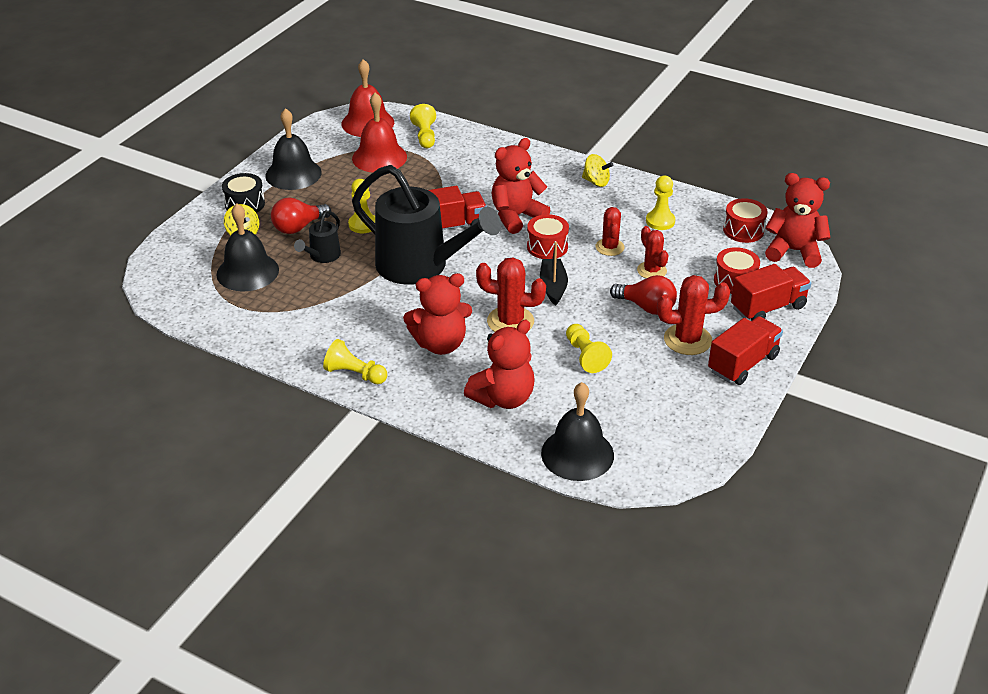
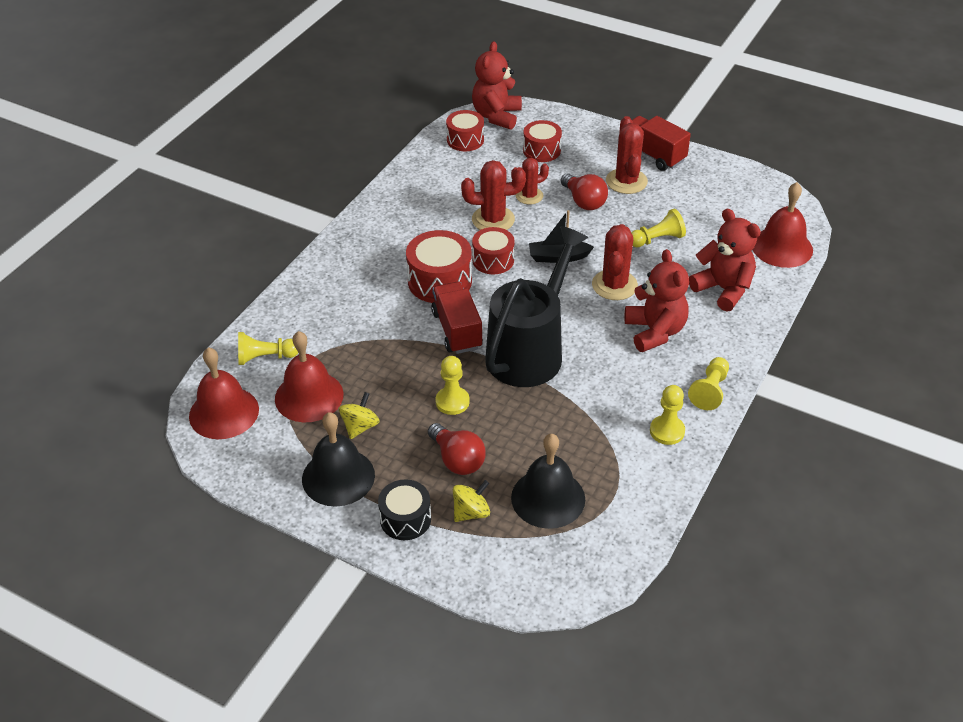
camera: 90 degrees left, 5 degrees up
(322, 256) = (515, 433): black watering can -> none
(516, 217) = (439, 281): red teddy bear -> red drum
(577, 454) = (782, 247): black bell -> red bell
(596, 182) = (378, 225): yellow spinning top -> yellow spinning top (360, 426)
(610, 247) = (493, 219): red cactus -> red cactus, size x1.51
(646, 307) = (584, 201): red light bulb -> red light bulb turned 120 degrees clockwise
(660, 221) = (450, 187): yellow pawn -> yellow pawn (667, 431)
(768, 307) = (577, 136): red truck -> none

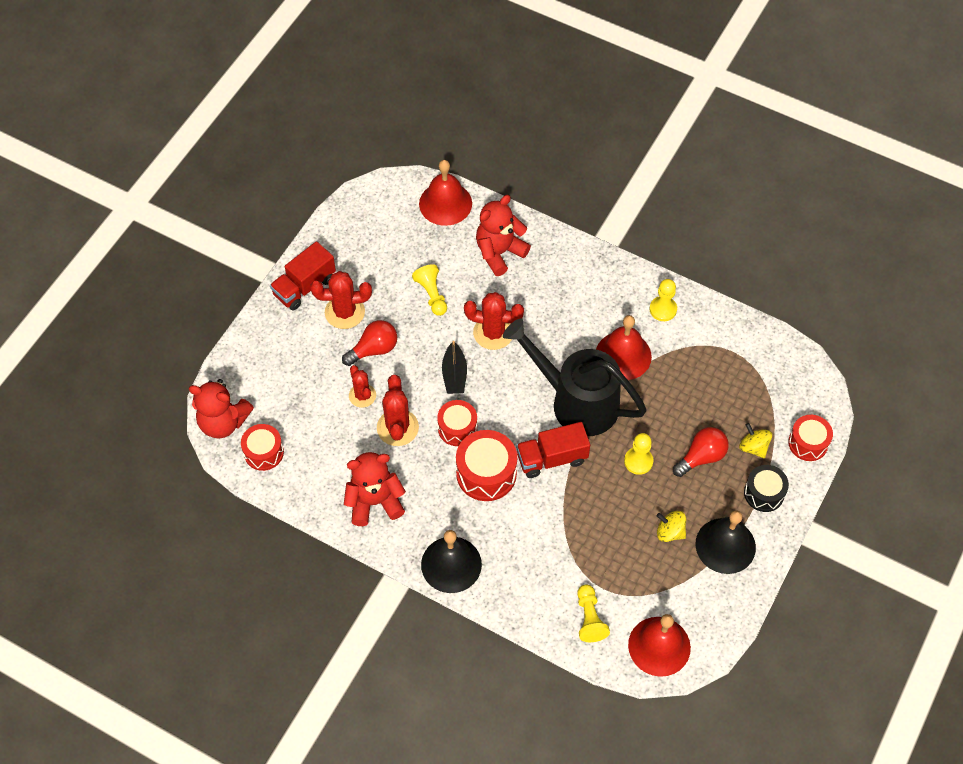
camera: 90 degrees left, 15 degrees up
(309, 396) = (636, 576): red bell -> red bell (623, 355)
(541, 150) = (288, 382): red drum -> red drum (808, 443)
(548, 498) = (735, 394): black bell -> black bell (451, 564)
(655, 332) = (552, 307): red teddy bear -> red teddy bear (374, 502)
(710, 391) = (618, 276): yellow pawn -> none

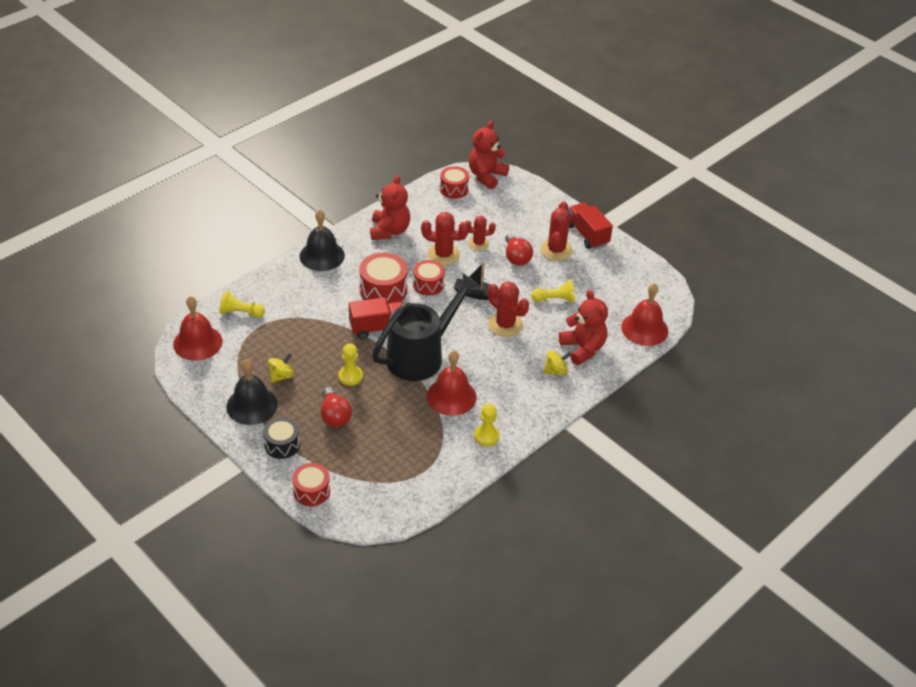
camera: 105 degrees right, 15 degrees down
(493, 332) = (505, 325): red cactus -> red cactus turned 75 degrees counterclockwise
(552, 458) = (378, 328): red truck -> red truck turned 75 degrees clockwise
(753, 447) = (326, 452): yellow spinning top -> yellow spinning top (556, 371)

